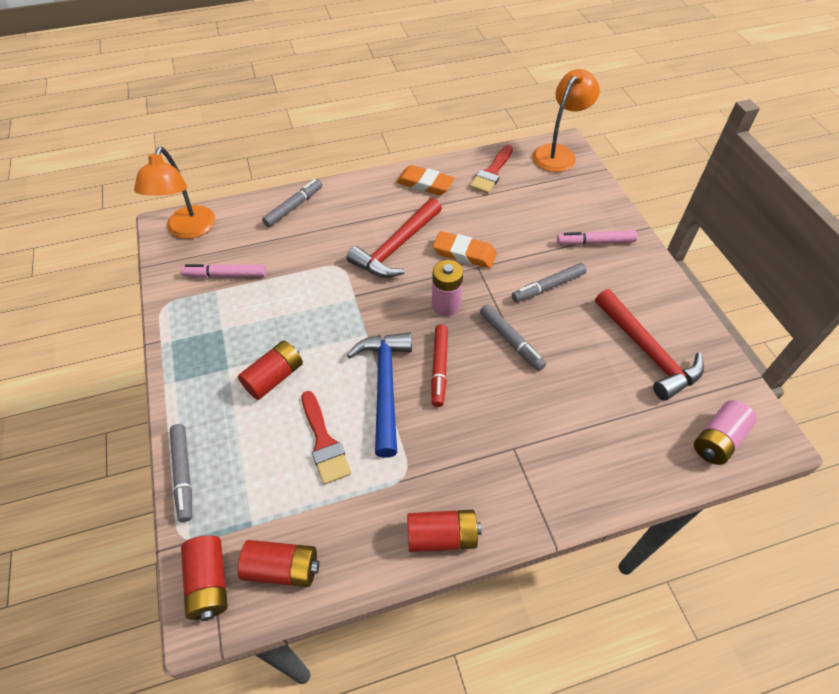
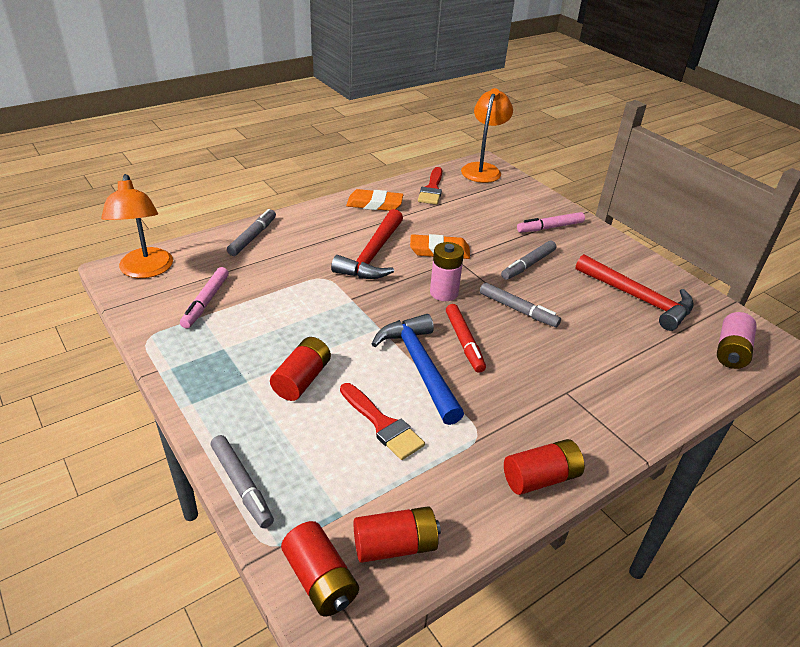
camera: 20 degrees left, 15 degrees down
(225, 275) = (206, 302): pink marker -> pink marker turned 60 degrees counterclockwise

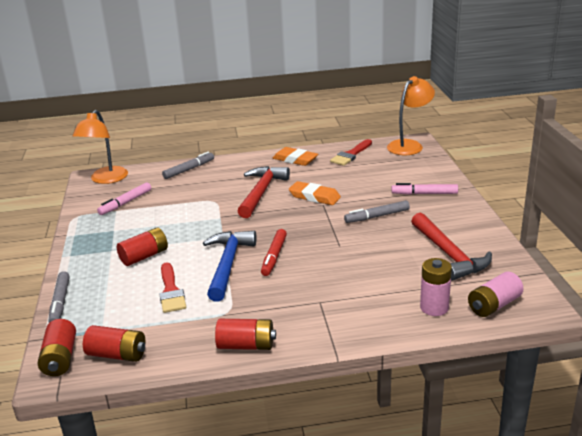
camera: 30 degrees right, 10 degrees down
(372, 255) = (261, 192): red hammer -> red hammer turned 150 degrees clockwise
(444, 293) = (290, 224): pink battery -> pink battery (434, 308)
(518, 310) = (337, 244): grey marker -> none

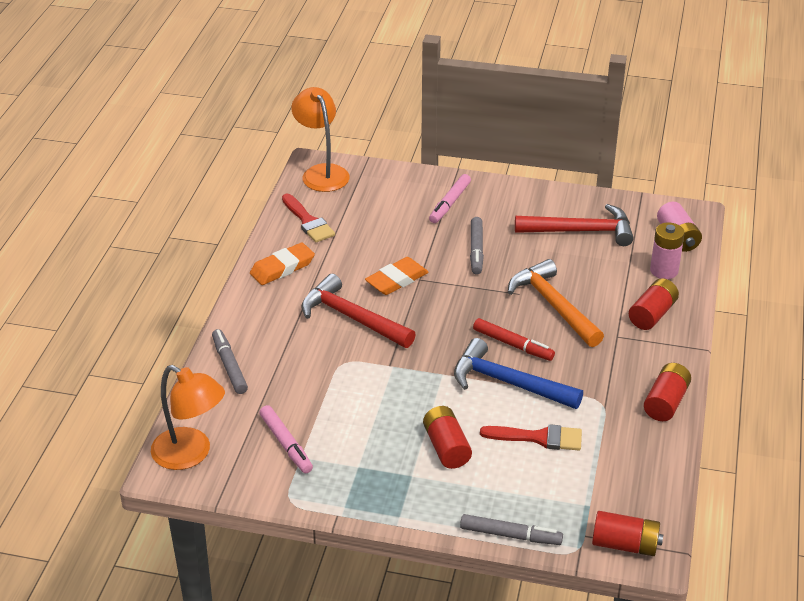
camera: 70 degrees left, 10 degrees up
(117, 354) = (638, 498): red battery -> red battery (652, 314)
(336, 263) = (553, 305): none -> orange hammer

